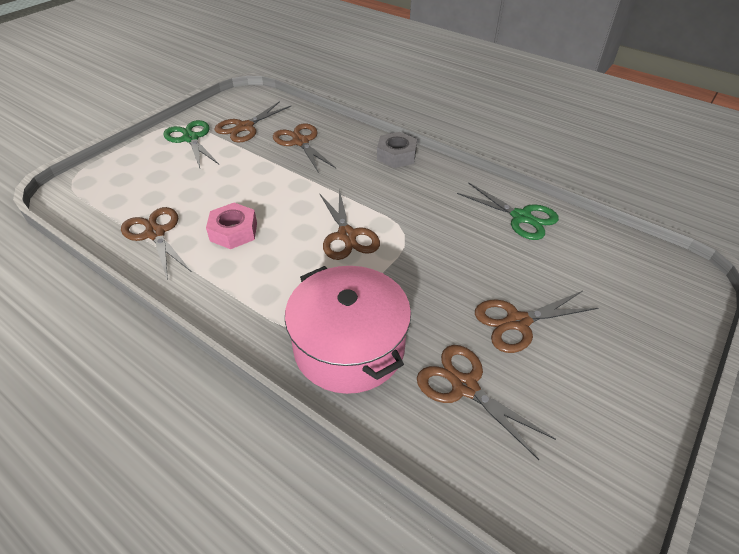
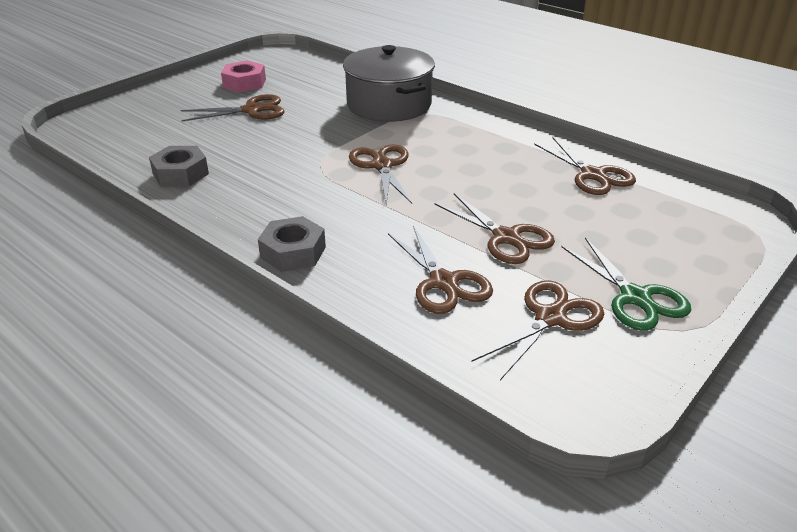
camera: 175 degrees left, 10 degrees down
(234, 231) = (506, 173): pink nut -> pink nut (244, 83)
(349, 346) = (389, 104): pink pot -> grey pot
(464, 386) = (312, 88): brown scissors -> brown scissors (506, 238)
(521, 217) = (180, 174): green scissors -> grey nut

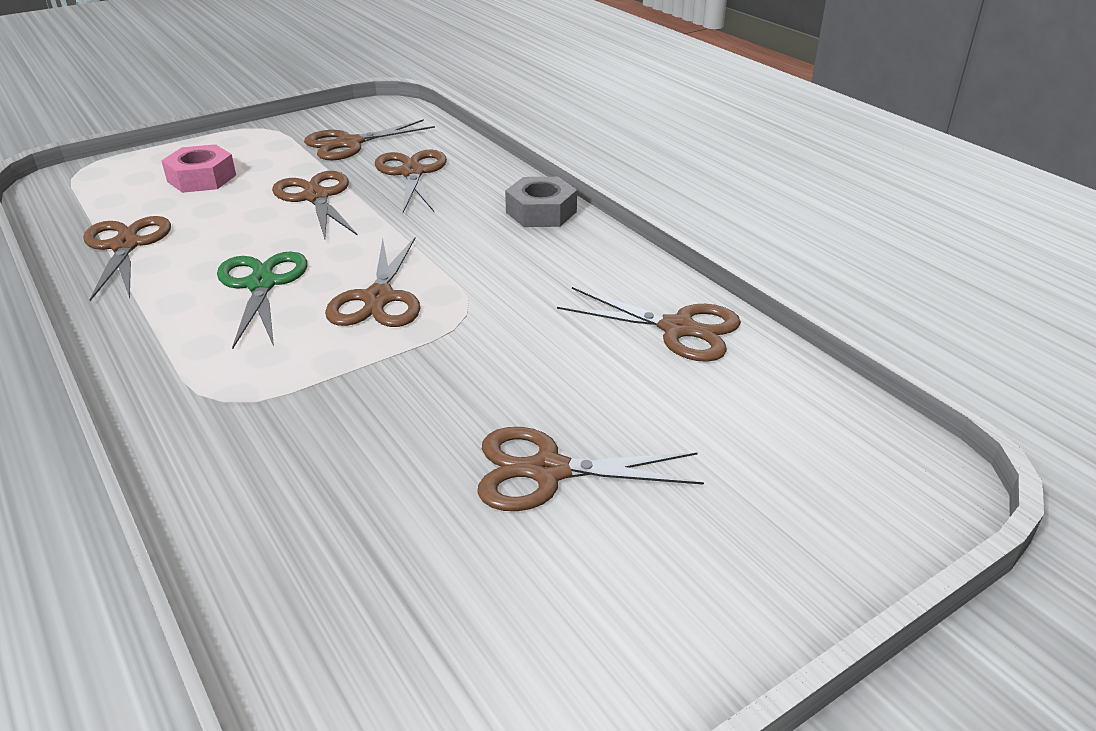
camera: 165 degrees left, 0 degrees up
(180, 174) = (678, 329): grey nut -> brown scissors
(244, 83) = (549, 599): pink nut -> pink nut (202, 178)
(389, 104) = (259, 438): grey pot -> none
(635, 297) = (266, 146): green scissors -> green scissors (262, 284)

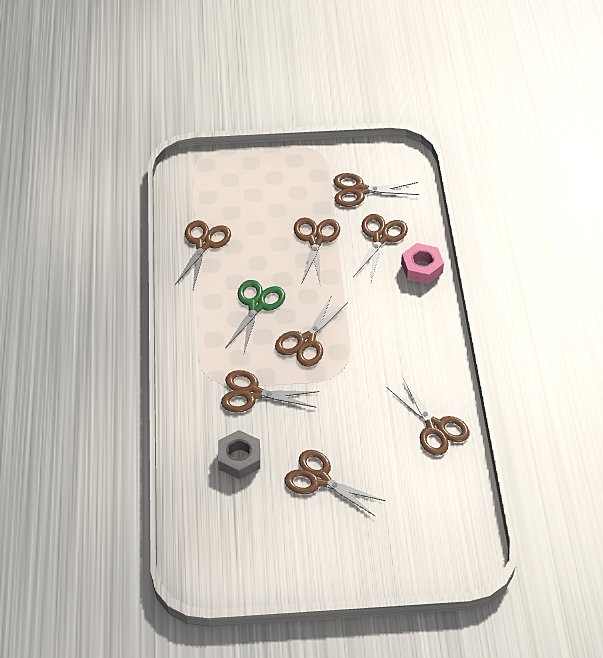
camera: 30 degrees right, 15 degrees up
(202, 178) = (262, 194): pink nut -> pink nut (421, 268)
(324, 393) = (252, 394): none -> brown scissors
(541, 212) = (430, 307): grey nut -> grey nut (239, 459)

